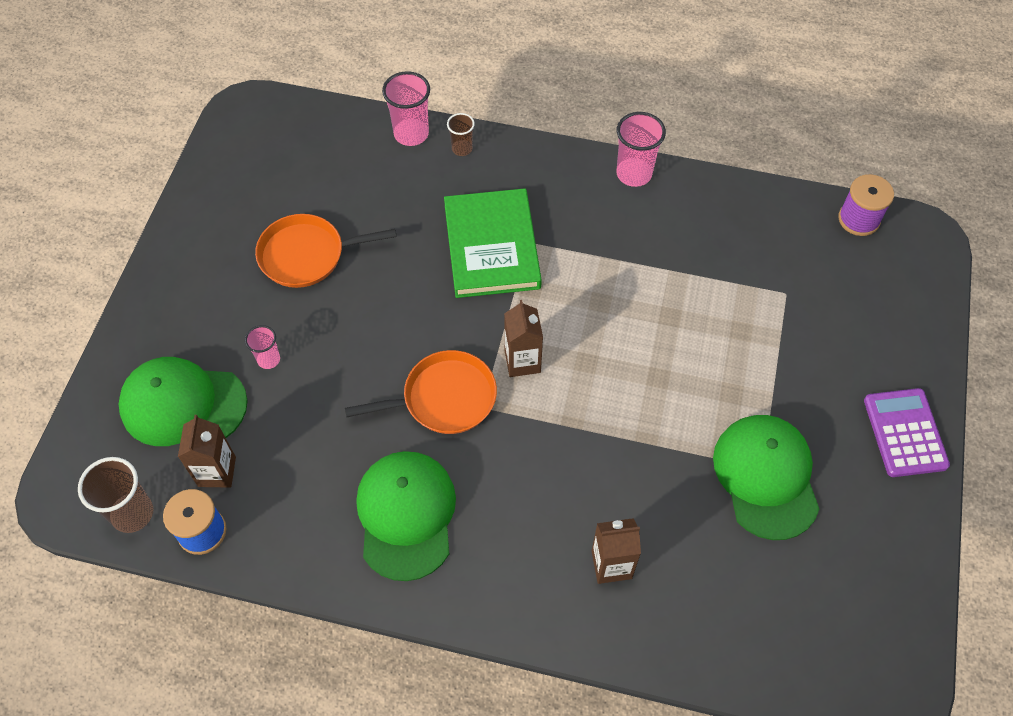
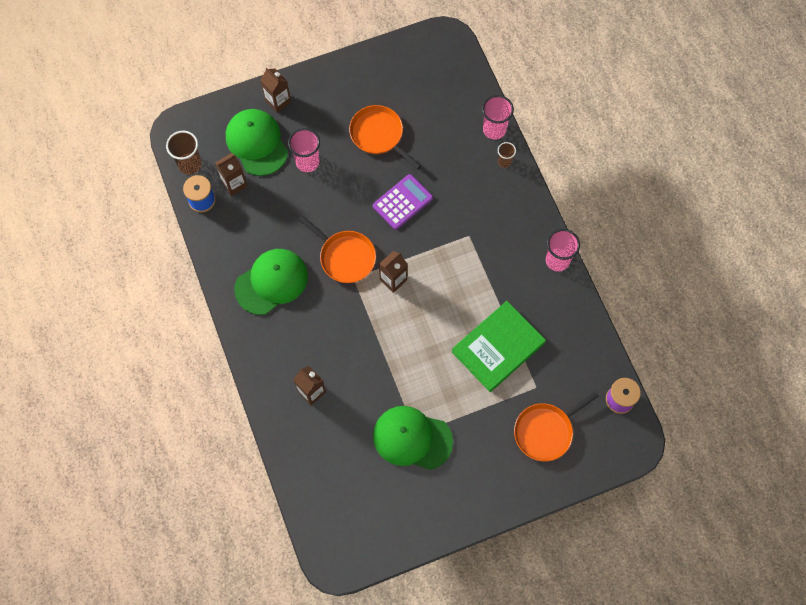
camera: 55 degrees right, 10 degrees up
(148, 340) = (278, 101): none -> brown carton
(268, 359) = (307, 162): pink cup -> pink cup, size x1.70
(492, 246) = (452, 219): green book -> green book (498, 347)
(766, 477) = (412, 438): green cap -> green cap turned 120 degrees counterclockwise
(852, 318) = (545, 431): none -> orange pan
(905, 433) = (490, 496): purple calculator -> purple calculator (402, 202)

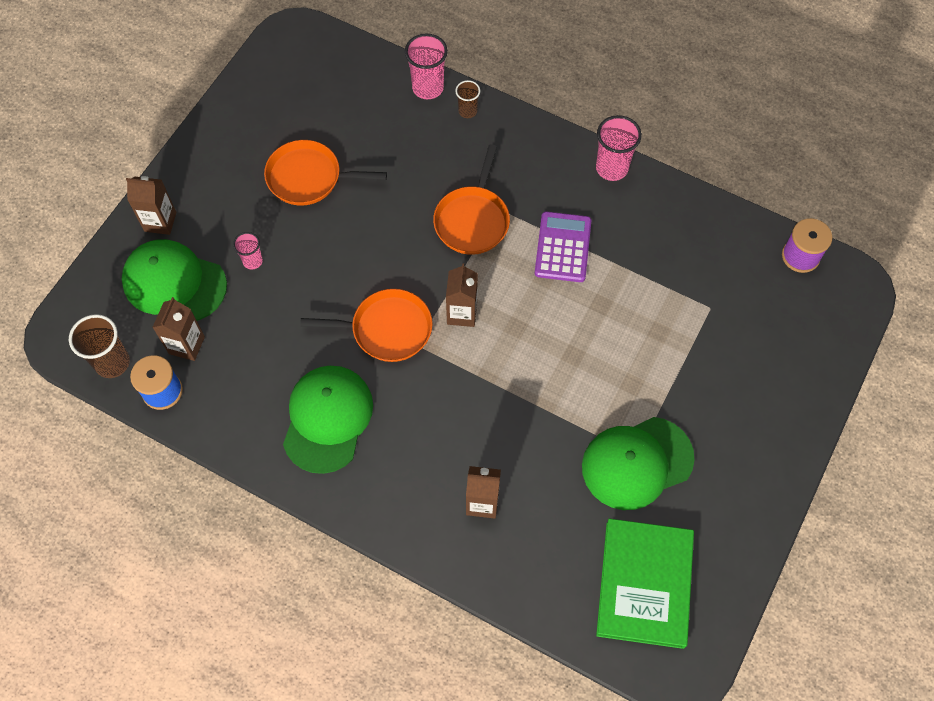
camera: 40 degrees left, 5 degrees down
(307, 162) = (252, 261): pink cup -> pink cup, size x0.59
(402, 202) = (398, 227): purple calculator -> purple calculator (563, 247)
(498, 347) = (635, 298): green book -> green book (644, 584)
(545, 431) = (762, 344): orange pan -> orange pan (472, 220)

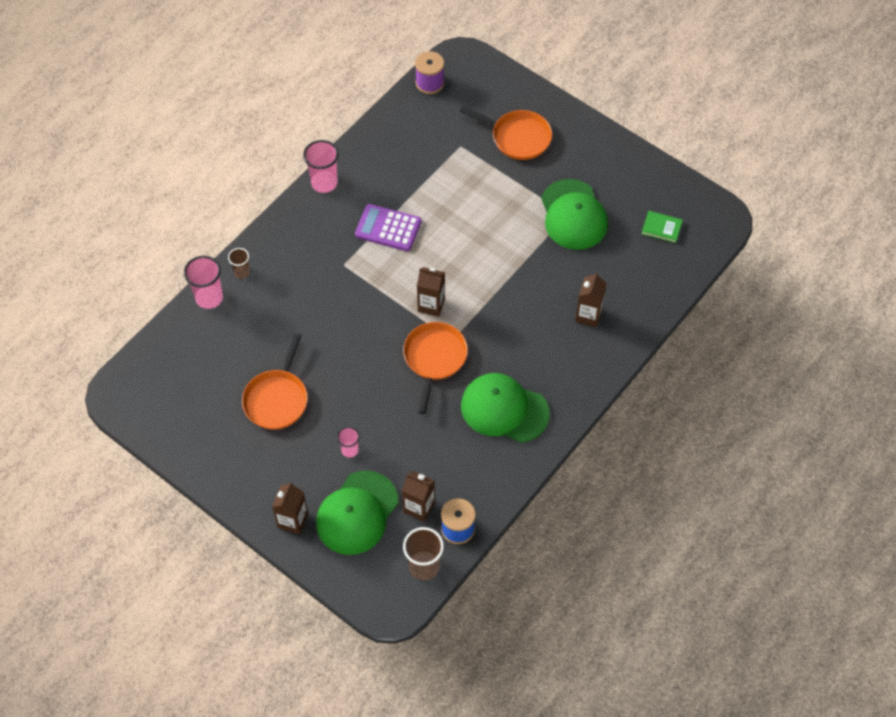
camera: 80 degrees left, 5 degrees down
(472, 220) = (349, 285): orange pan -> orange pan (518, 137)
(644, 584) = (661, 228): green book -> green book, size x0.44

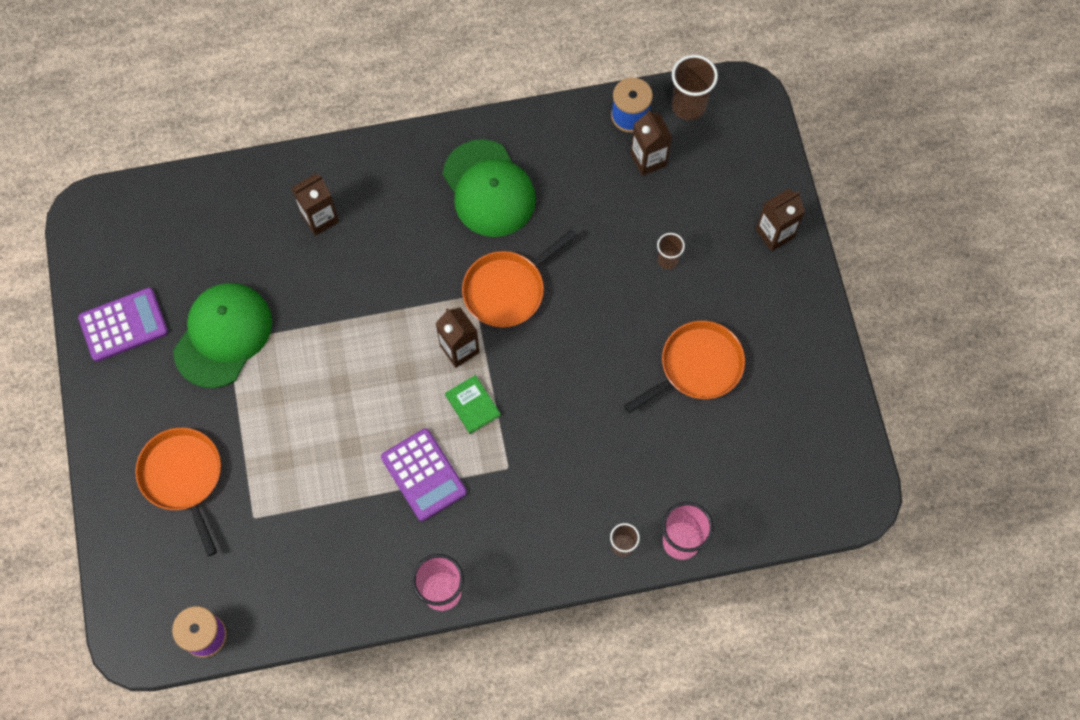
camera: 140 degrees left, 10 degrees up
(350, 450) = (667, 260): pink cup -> brown cup
(357, 513) = (709, 196): green cap -> none
(633, 181) = (123, 325): none -> purple calculator
(661, 228) = (154, 251): green book -> green book (472, 405)

